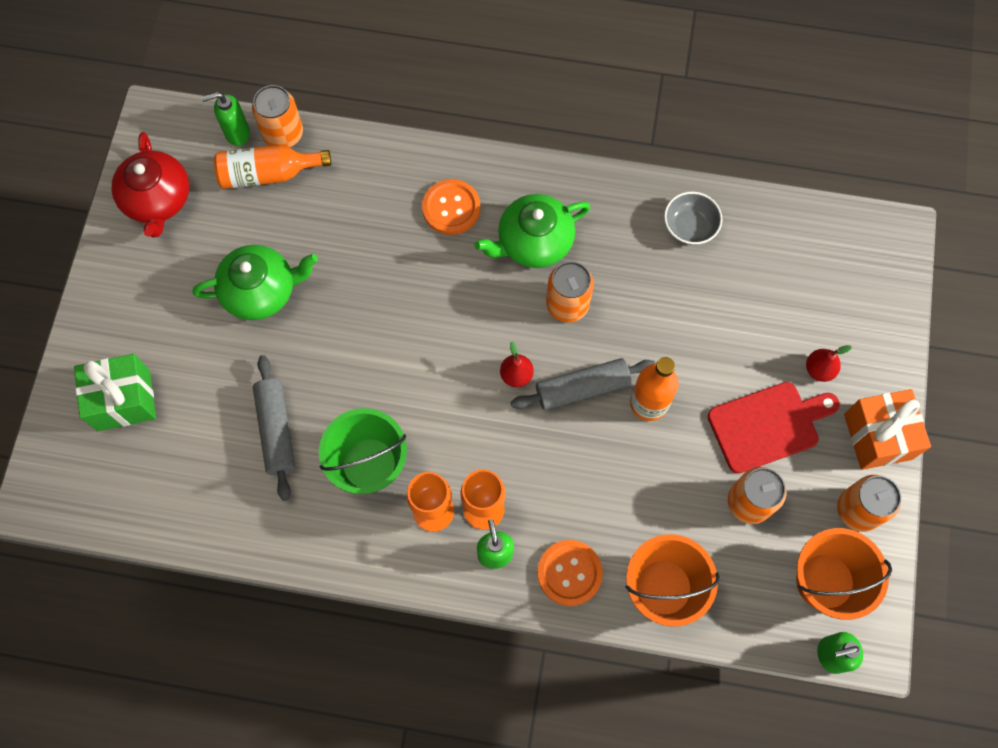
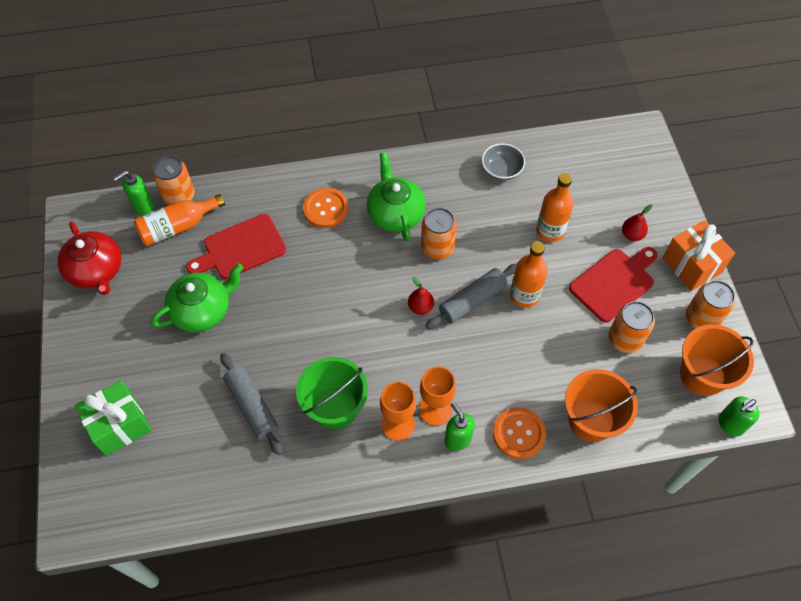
camera: 20 degrees left, 10 degrees down
(332, 227) = (241, 248): none -> red cutting board
(534, 242) = (395, 213): green teapot -> green teapot turned 120 degrees clockwise
(716, 329) = (550, 231): none -> orange bottle

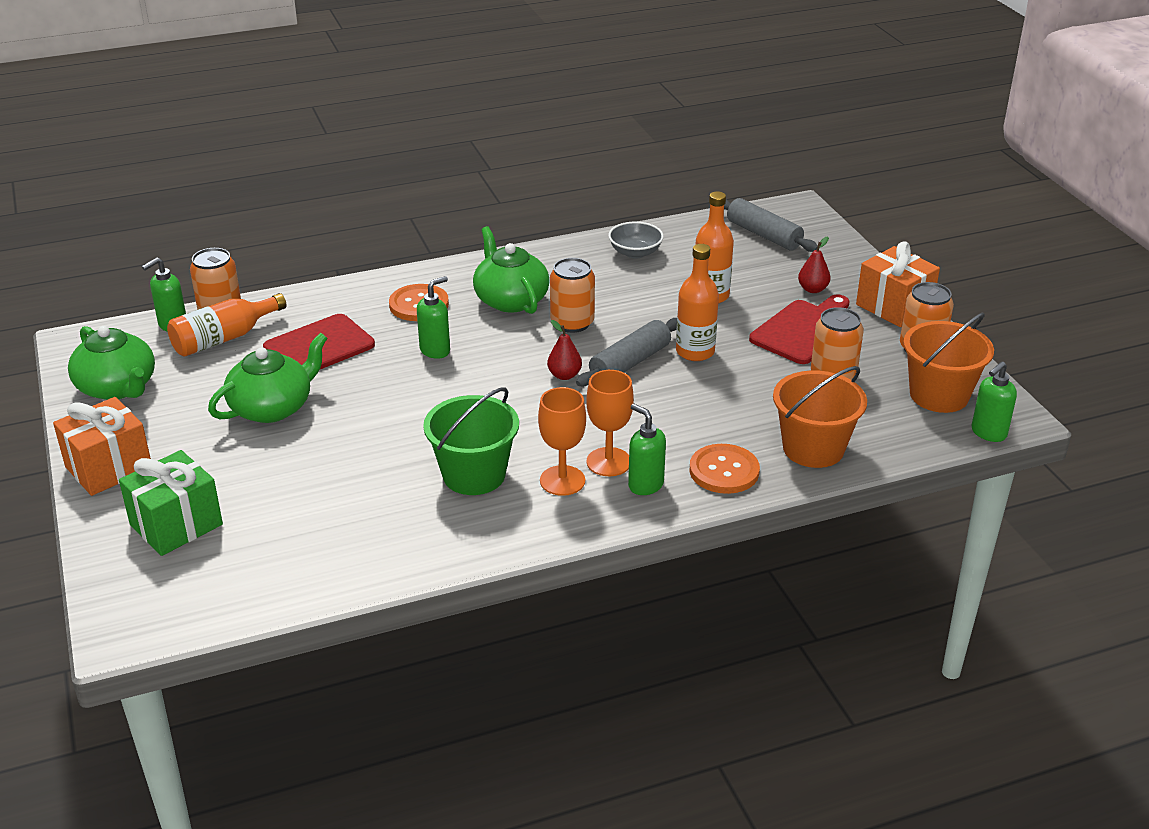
camera: 10 degrees left, 25 degrees down
(81, 357) = (109, 468): none -> orange gift
(96, 270) = (117, 387): red teapot -> green teapot
(252, 407) = (360, 487): grey rolling pin -> grey rolling pin (764, 235)
(329, 264) = (435, 350): none -> green soap dispenser

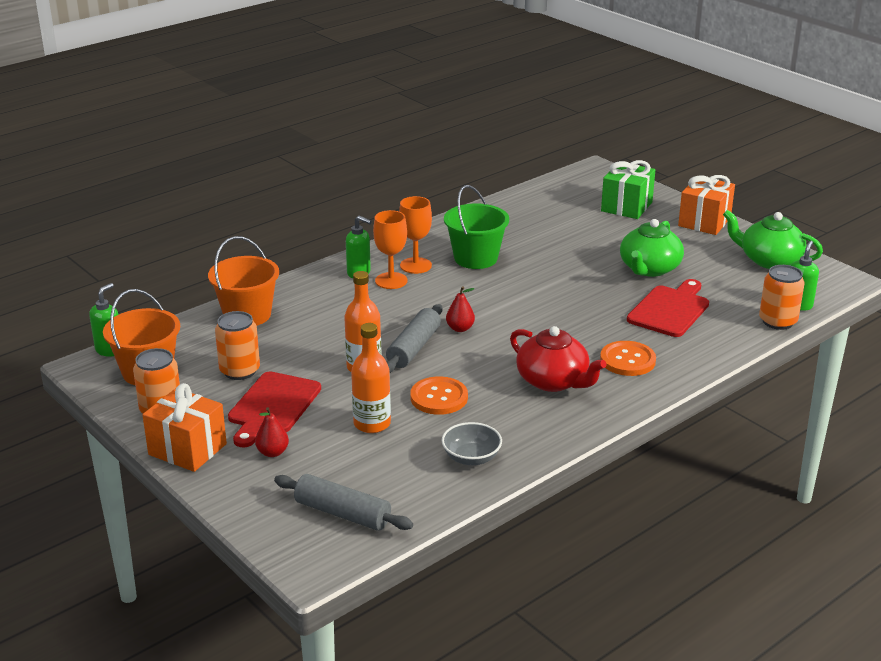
camera: 160 degrees right, 5 degrees down
(224, 338) = (746, 303): orange bottle -> none
(435, 350) = (576, 327): green soap dispenser -> none
(510, 300) = (553, 381): green teapot -> red teapot
(572, 323) = (483, 371): orange can -> none
(724, 471) = (308, 290): orange button -> orange button (439, 397)

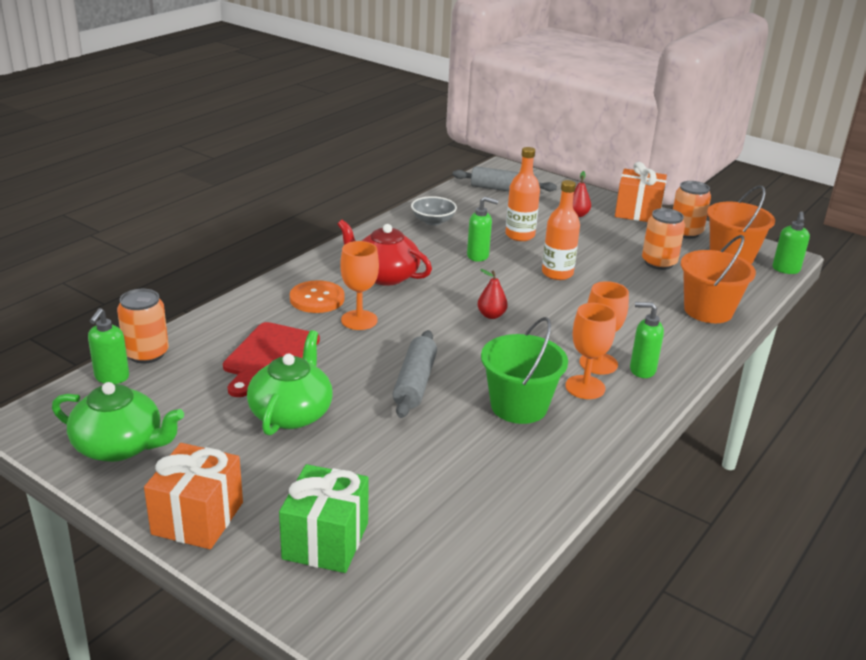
camera: 165 degrees right, 0 degrees up
(273, 406) = (605, 241): red cutting board -> none
(414, 348) = (524, 293): grey rolling pin -> grey rolling pin (414, 383)
(439, 397) = (478, 256): orange button -> green soap dispenser
(588, 335) = (359, 320): none -> orange goblet

